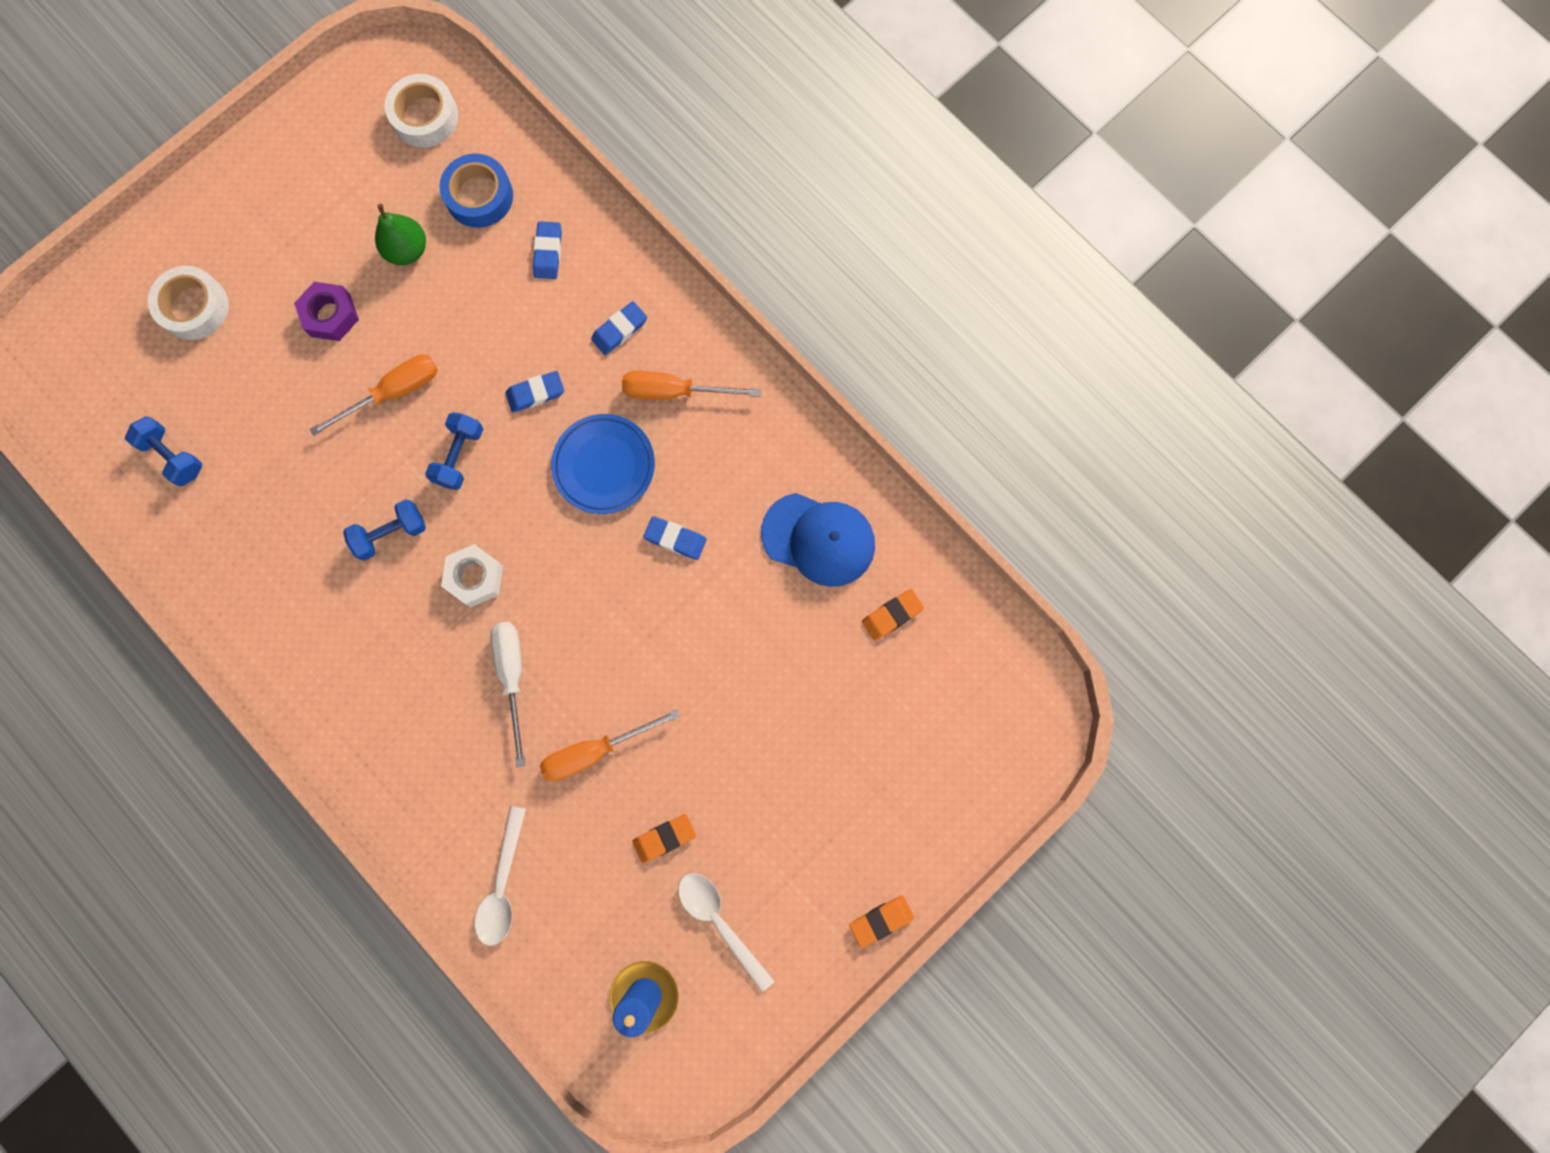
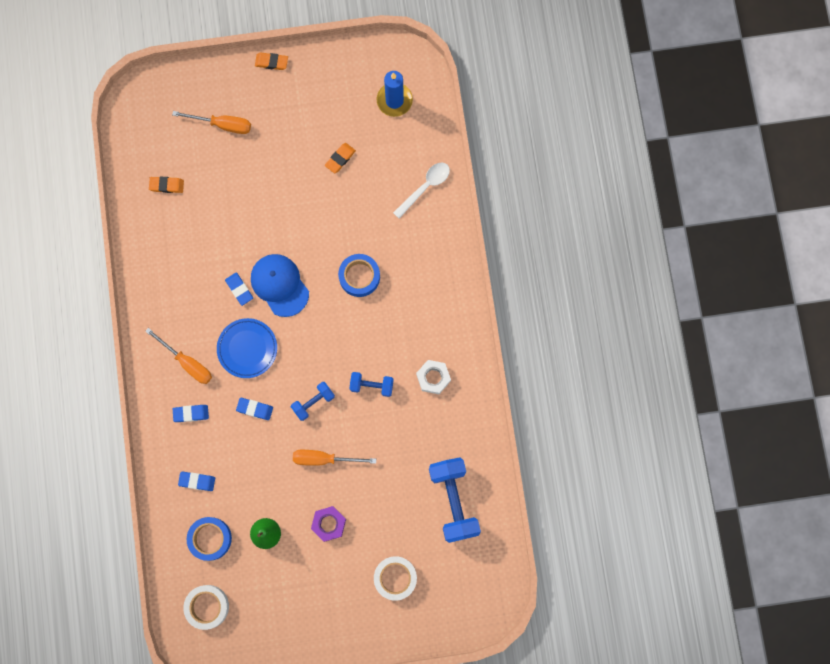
camera: 145 degrees left, 0 degrees up
(173, 456) = (453, 501): blue dumbbell -> blue dumbbell, size x1.84
(475, 577) = (345, 336): white nut -> white nut (433, 378)
(512, 676) = (359, 276): white screwdriver -> blue tape
(548, 252) = (197, 481): blue eraser -> blue eraser turned 60 degrees clockwise
(595, 751) = (344, 217): orange screwdriver -> orange screwdriver (222, 125)
(664, 838) = (340, 159): orange eraser -> orange eraser turned 60 degrees counterclockwise
(719, 921) = (341, 108): white spoon -> none
(819, 539) = (173, 243): blue cap -> blue cap (279, 285)

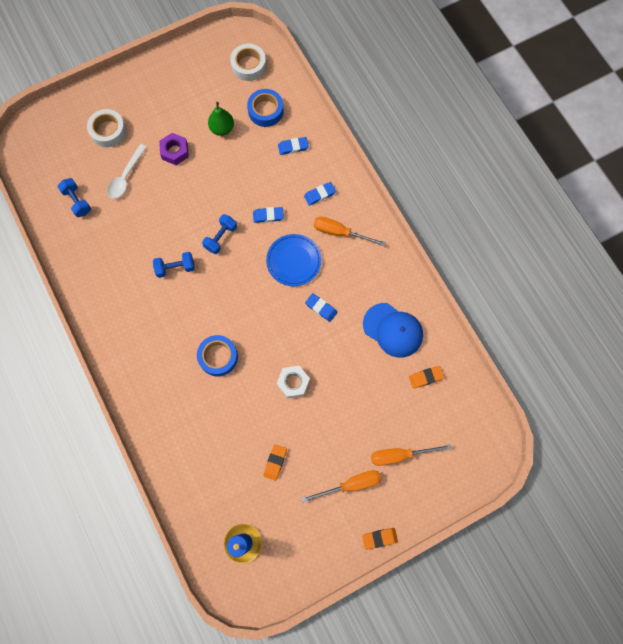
camera: 160 degrees right, 5 degrees down
(279, 285) = (287, 324): blue cap -> blue cap (393, 330)
(324, 459) = (196, 197): orange screwdriver -> orange screwdriver (350, 485)
(425, 187) = (184, 464): white spoon -> white spoon (126, 177)
(433, 378) = (123, 292): white nut -> white nut (293, 383)
(453, 501) = (77, 201): blue dumbbell -> blue dumbbell, size x0.54

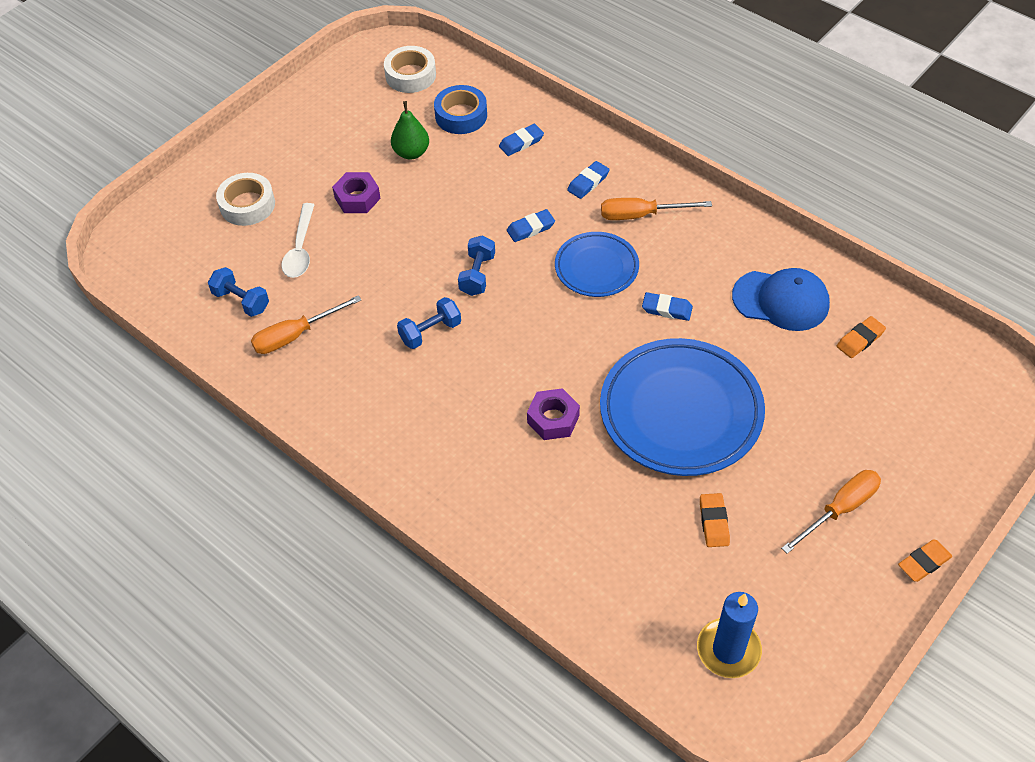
camera: 20 degrees left, 20 degrees down
(218, 357) = (553, 419): blue tape -> purple nut
(293, 383) = (681, 412): white nut -> blue plate
(400, 455) = (885, 445): orange screwdriver -> orange screwdriver (295, 335)

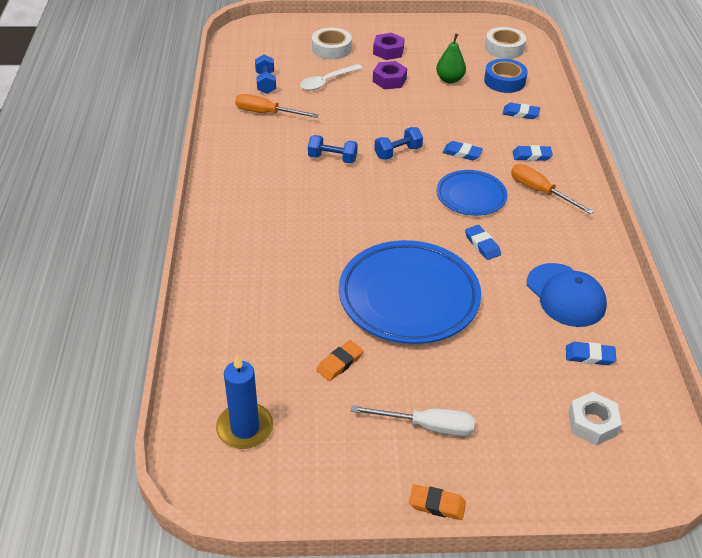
camera: 45 degrees right, 10 degrees down
(553, 419) = (332, 243): purple nut -> purple nut (388, 51)
(839, 509) = (427, 426): orange screwdriver -> white screwdriver
(860, 339) = (589, 356): orange eraser -> blue eraser
(928, 395) = (592, 423): none -> white nut

